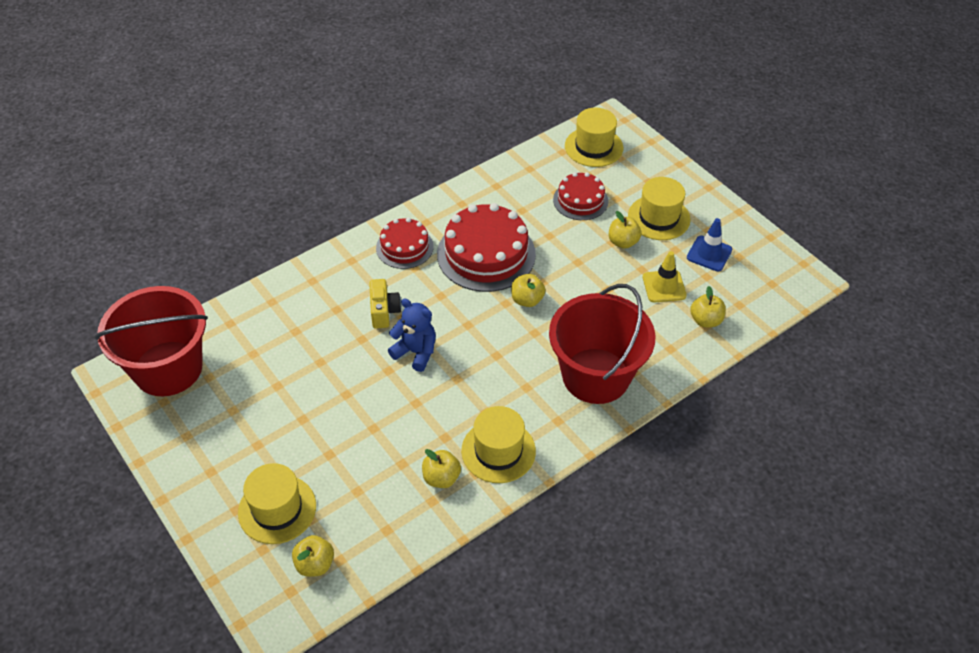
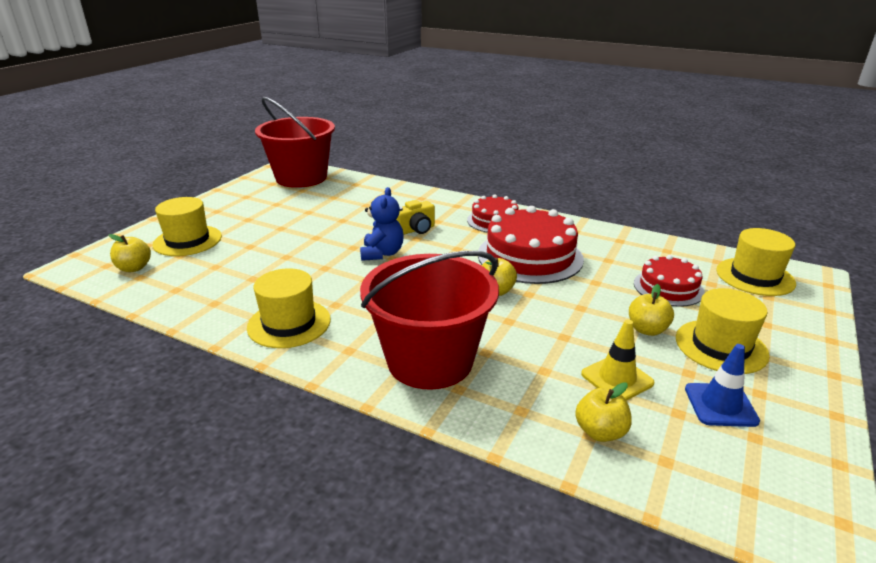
camera: 65 degrees right, 20 degrees down
(441, 478) = (243, 301): yellow apple -> none

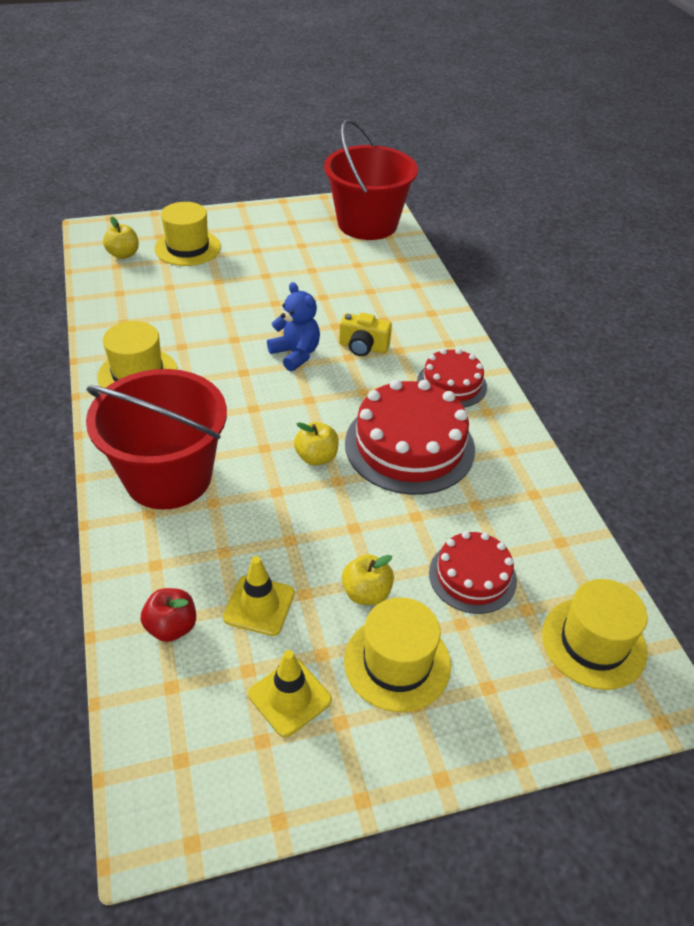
camera: 45 degrees right, 15 degrees up
(382, 253) = (296, 354): blue teddy bear -> blue teddy bear turned 90 degrees counterclockwise
(600, 432) = (172, 627): yellow apple -> red apple
(720, 405) = (289, 697): blue traffic cone -> yellow traffic cone

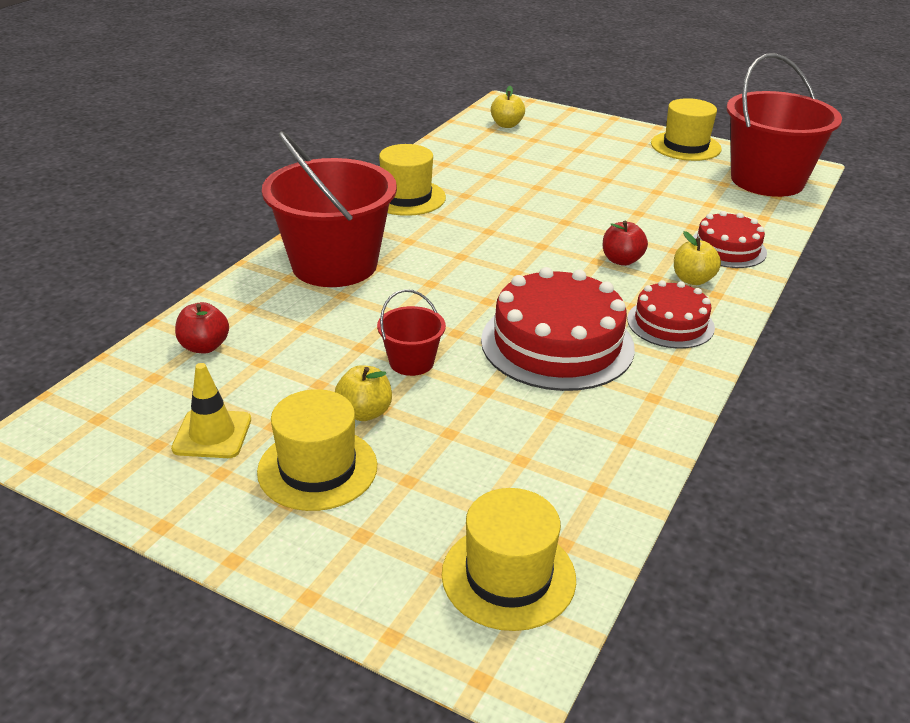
camera: 45 degrees right, 10 degrees down
(187, 248) = (565, 138): yellow hat -> yellow hat (685, 146)
(259, 605) = (277, 370): yellow traffic cone -> none
(296, 354) = (551, 239): blue teddy bear -> none
(316, 457) = (462, 310): yellow apple -> yellow apple (692, 280)
(341, 527) = (411, 362): none -> red bucket
(363, 347) = (621, 260): yellow camera -> red apple
(472, 576) = (470, 458): red cake -> red cake (727, 248)

